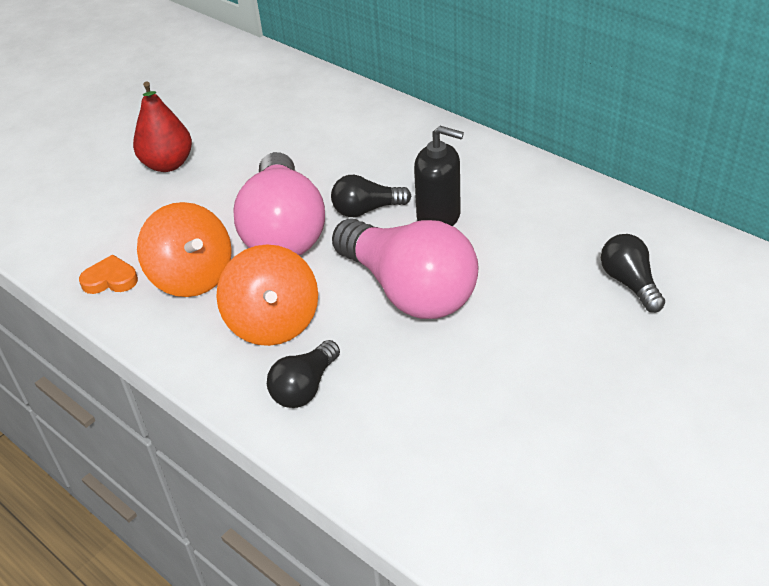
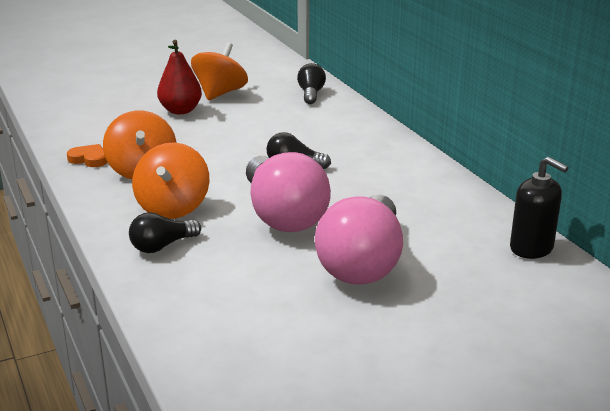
camera: 20 degrees right, 15 degrees down
(197, 122) = (220, 93): none -> orange spinning top
(284, 231) = (225, 162): pink light bulb -> pink light bulb (363, 263)
(439, 217) = (343, 181): black soap dispenser -> black soap dispenser (531, 248)
(629, 283) = (455, 254): black light bulb -> black light bulb (311, 94)

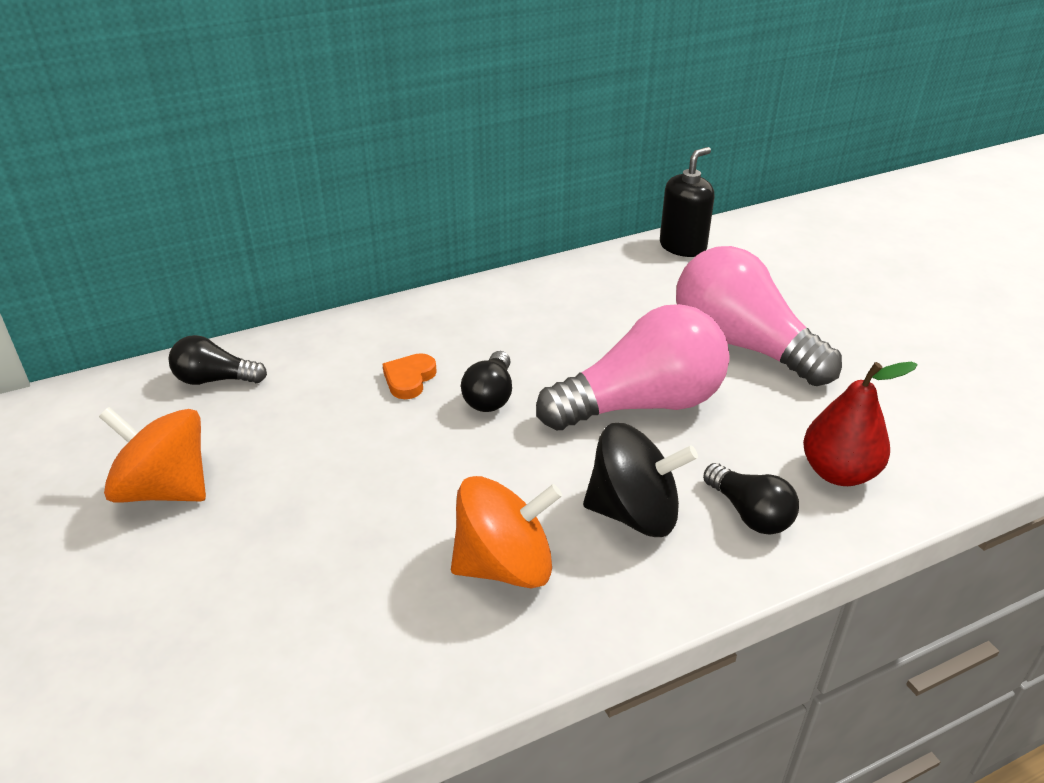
camera: 90 degrees left, 10 degrees up
(89, 159) = (450, 654): orange heart -> orange heart (409, 379)
(173, 207) = (634, 513): orange spinning top -> black spinning top
(180, 110) = (236, 540): red pear -> red pear (838, 473)
(363, 263) = (742, 345): pink light bulb -> pink light bulb turned 150 degrees counterclockwise

